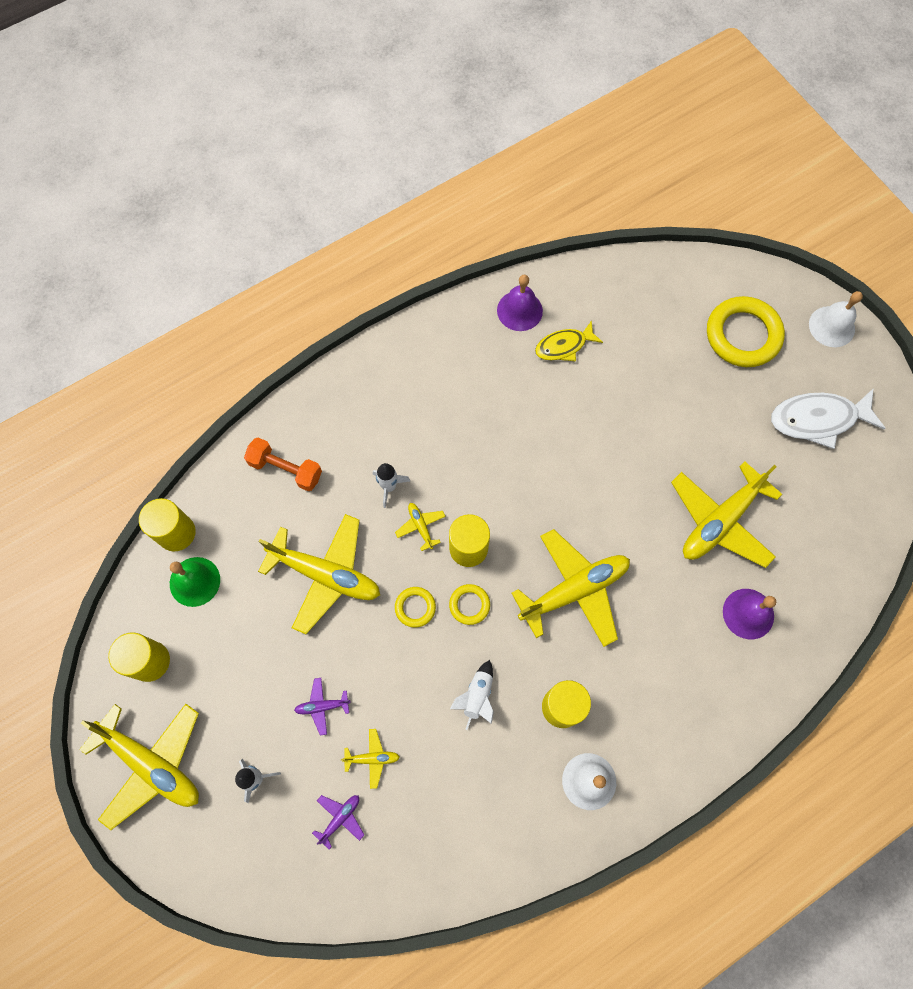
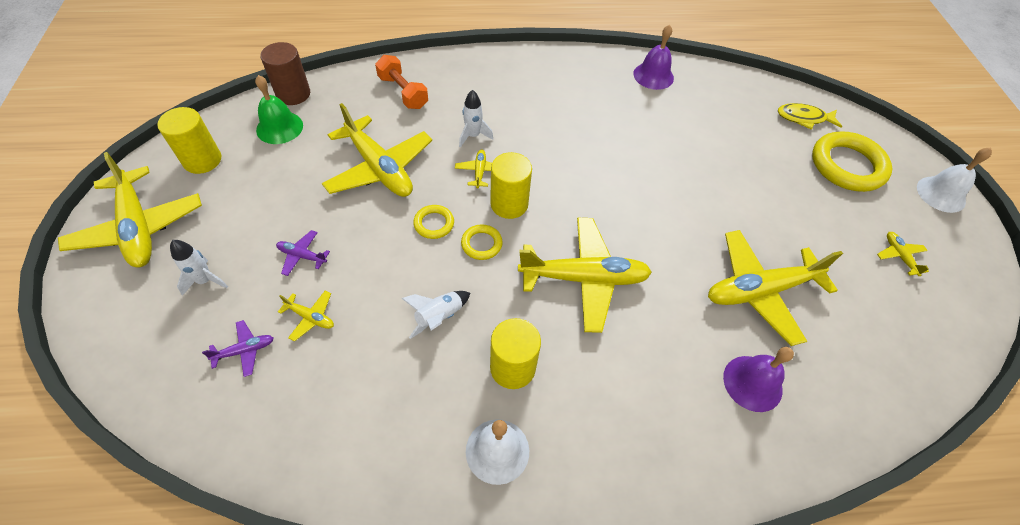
camera: 25 degrees right, 15 degrees down
(176, 533) = (293, 94): yellow cylinder -> brown cylinder
(564, 346) = (677, 110): yellow fish -> yellow fish (803, 118)
(818, 419) = (899, 256): white fish -> yellow plane

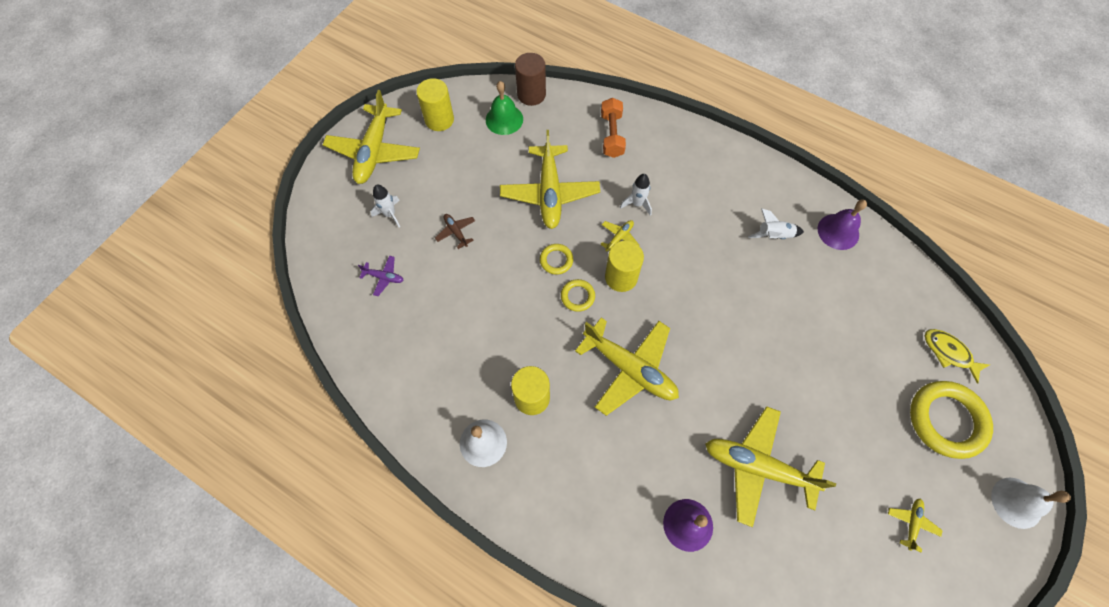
camera: 40 degrees right, 10 degrees up
(302, 256) = (456, 232): purple plane -> brown plane
(310, 317) = (434, 279): yellow plane -> none
(439, 317) = (511, 331): white rocket -> white rocket (773, 235)

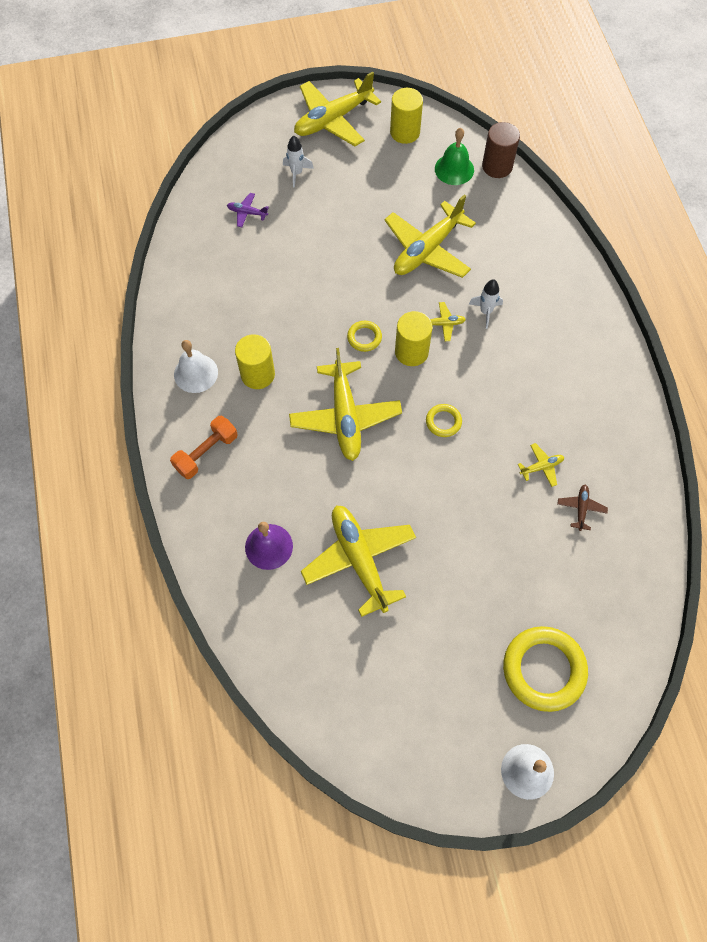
camera: 45 degrees right, 0 degrees up
(384, 277) = (247, 213): purple plane -> purple plane turned 135 degrees clockwise
(456, 232) = (328, 222): brown plane -> brown plane (581, 508)
(556, 260) = (377, 300): yellow ring -> yellow ring (443, 422)
(612, 135) = (526, 246): orange dumbbell -> orange dumbbell (206, 453)
(773, 235) = (569, 425): white rocket -> none
(838, 231) = (629, 468): purple bell -> none
(911, 523) = (427, 701): yellow plane -> yellow plane (541, 467)
(949, 353) = (609, 631): yellow fish -> none

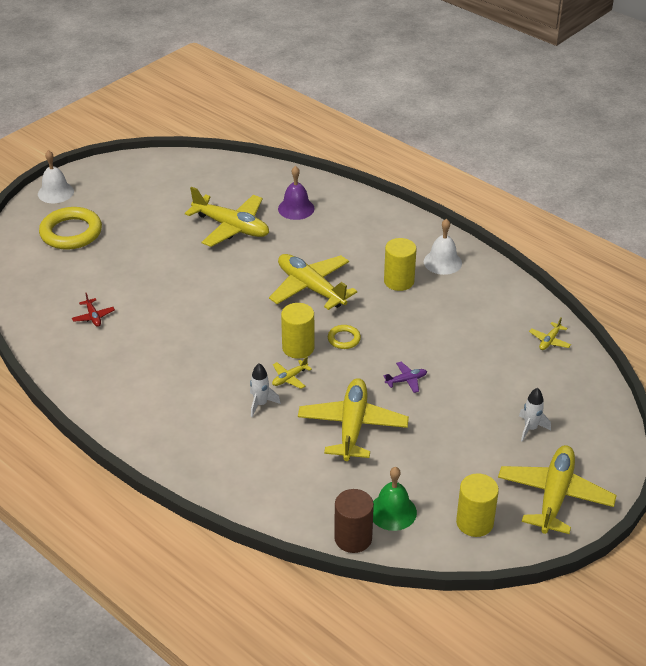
camera: 145 degrees right, 25 degrees down
(206, 453) = (385, 229): orange dumbbell -> none
(247, 213) = (532, 376): purple plane -> purple plane (406, 380)
(443, 422) = (235, 318): yellow ring -> none
(541, 467) = (139, 326): yellow plane -> yellow plane (549, 341)
(581, 508) = (93, 317): brown plane -> red plane

